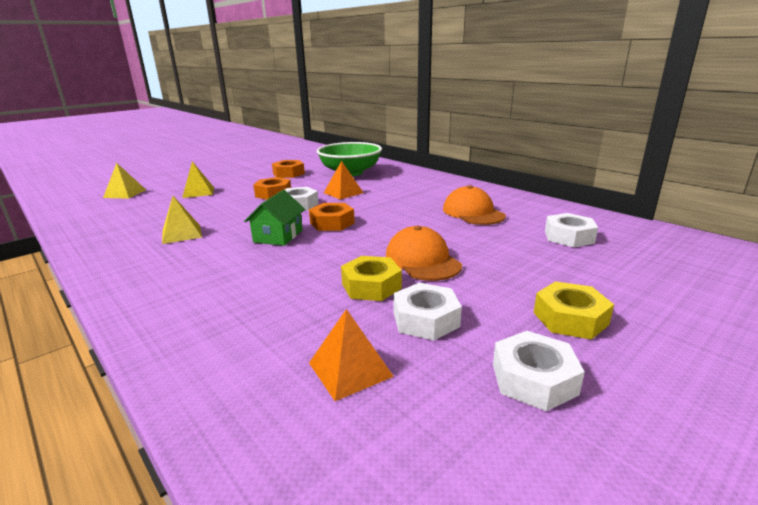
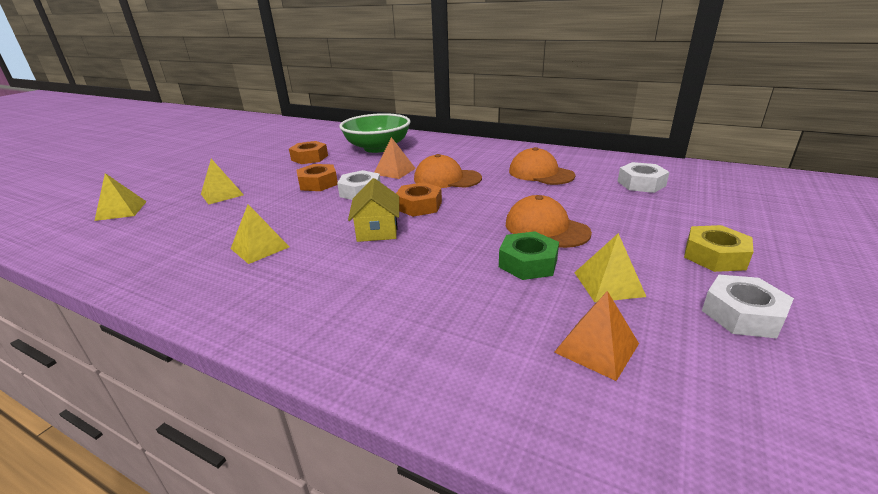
camera: 20 degrees left, 5 degrees up
(278, 236) = (377, 230): green house -> yellow house
(371, 286) = (528, 263): yellow nut -> green nut
(380, 205) = (447, 179): none -> orange cap
(425, 319) = (608, 284): white nut -> yellow pyramid

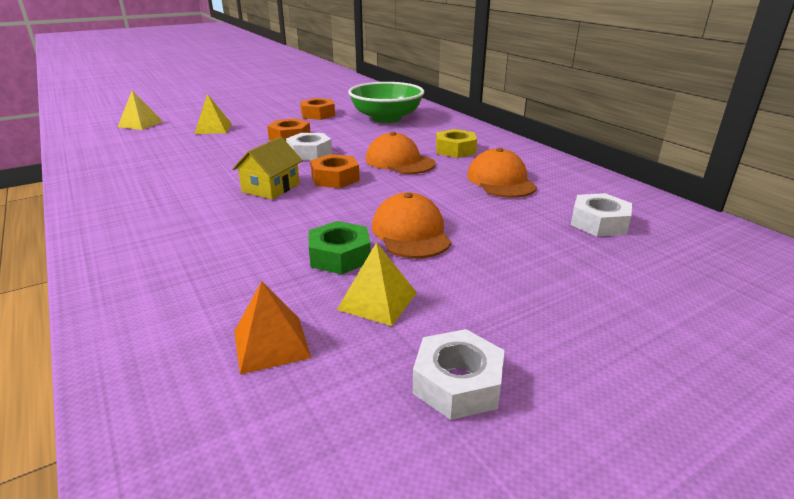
camera: 30 degrees right, 0 degrees up
(260, 247) = (175, 175): yellow pyramid -> none
(394, 171) = (366, 143): orange pyramid -> none
(715, 256) = (540, 321): yellow nut -> yellow nut (455, 150)

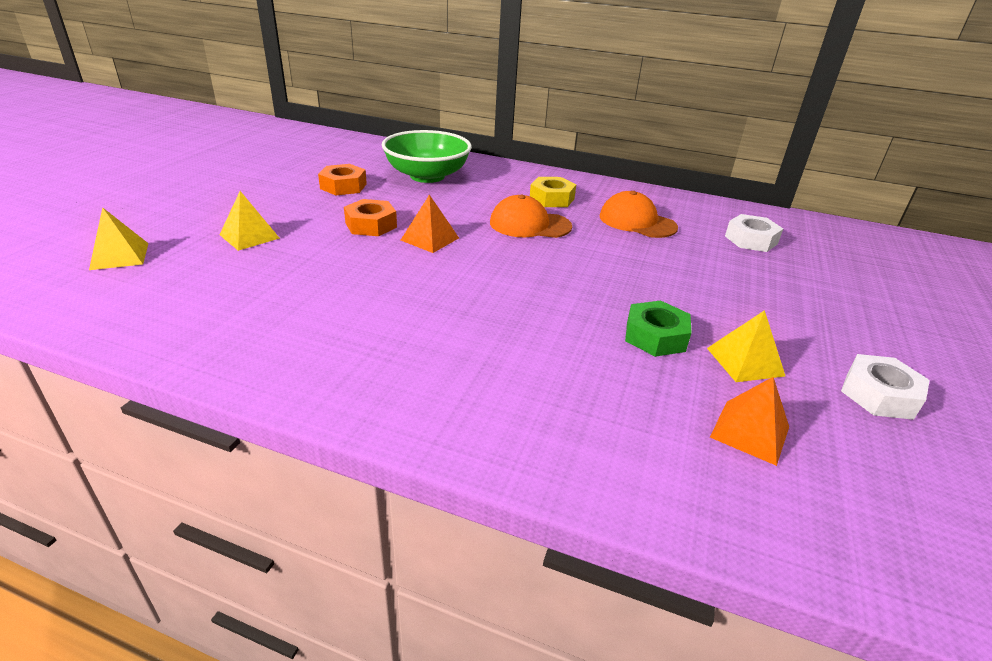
camera: 40 degrees left, 5 degrees up
(271, 188) = (471, 291): yellow house -> none
(309, 153) = (430, 239): white nut -> orange pyramid
(335, 178) = (509, 261): orange nut -> none
(411, 233) = (663, 294): orange cap -> none

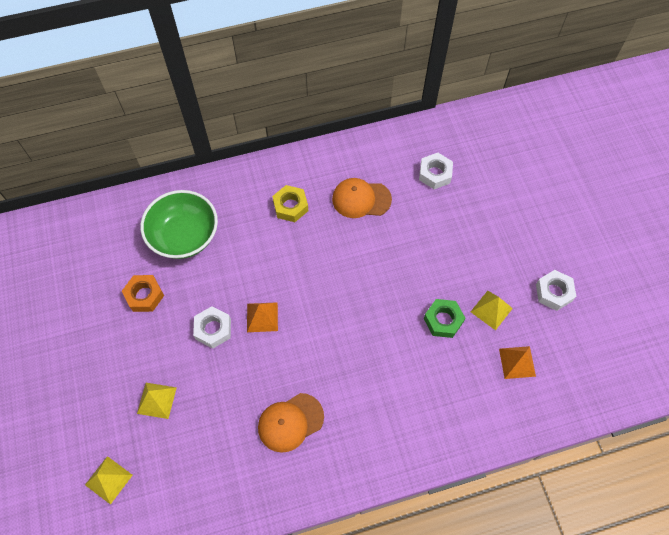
camera: 35 degrees left, 30 degrees up
(371, 225) = (213, 329): orange nut -> white nut
(529, 225) = (304, 253): orange cap -> orange cap (290, 422)

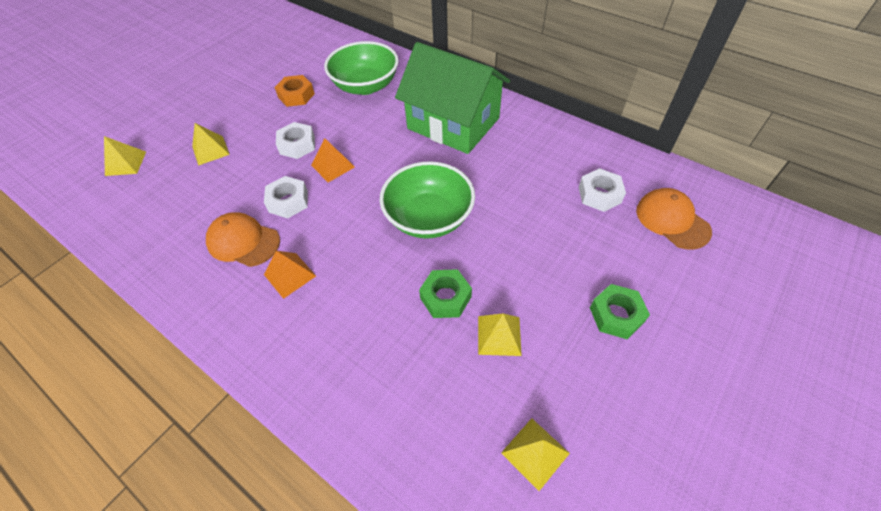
camera: 55 degrees right, 10 degrees down
(290, 206) = (453, 123): yellow nut -> green house
(361, 199) = (510, 160): orange cap -> orange cap (672, 220)
(370, 286) = (429, 217): none -> green bowl
(517, 362) = (458, 403): orange pyramid -> orange pyramid (290, 275)
(523, 240) = (616, 315): none -> green nut
(553, 292) = (584, 389): white nut -> white nut (288, 201)
(570, 344) = (535, 453): none -> yellow pyramid

